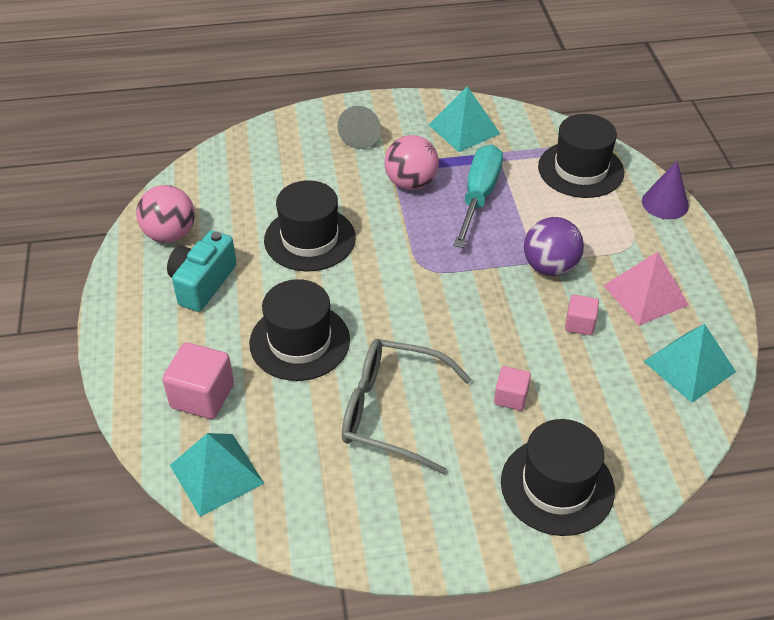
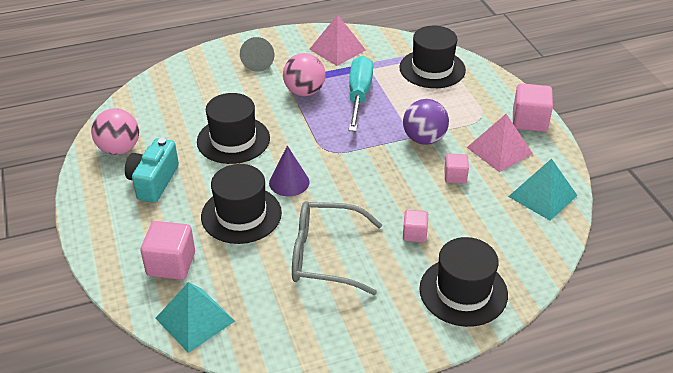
camera: 10 degrees left, 5 degrees down
(464, 129) = (337, 49): turquoise pyramid -> pink pyramid
(665, 203) = (500, 85): purple cone -> purple cone (289, 182)
(694, 258) = (529, 121): none -> pink cube

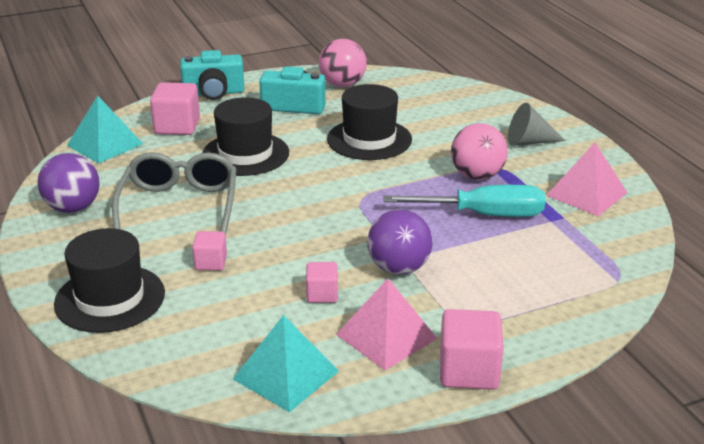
camera: 85 degrees right, 10 degrees down
(102, 238) = (214, 93): none -> turquoise camera
(289, 182) = (299, 177): purple cone -> none
(320, 331) = (73, 208): none -> purple ball
(432, 69) = (576, 275): black hat -> none

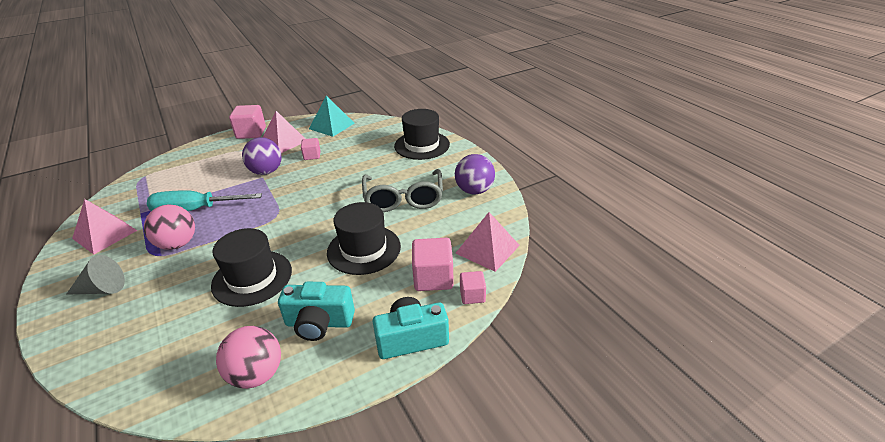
camera: 175 degrees right, 5 degrees up
(105, 144) = (487, 249): turquoise pyramid -> pink pyramid
(211, 262) = (374, 166): pink cube -> pink cube (472, 295)

